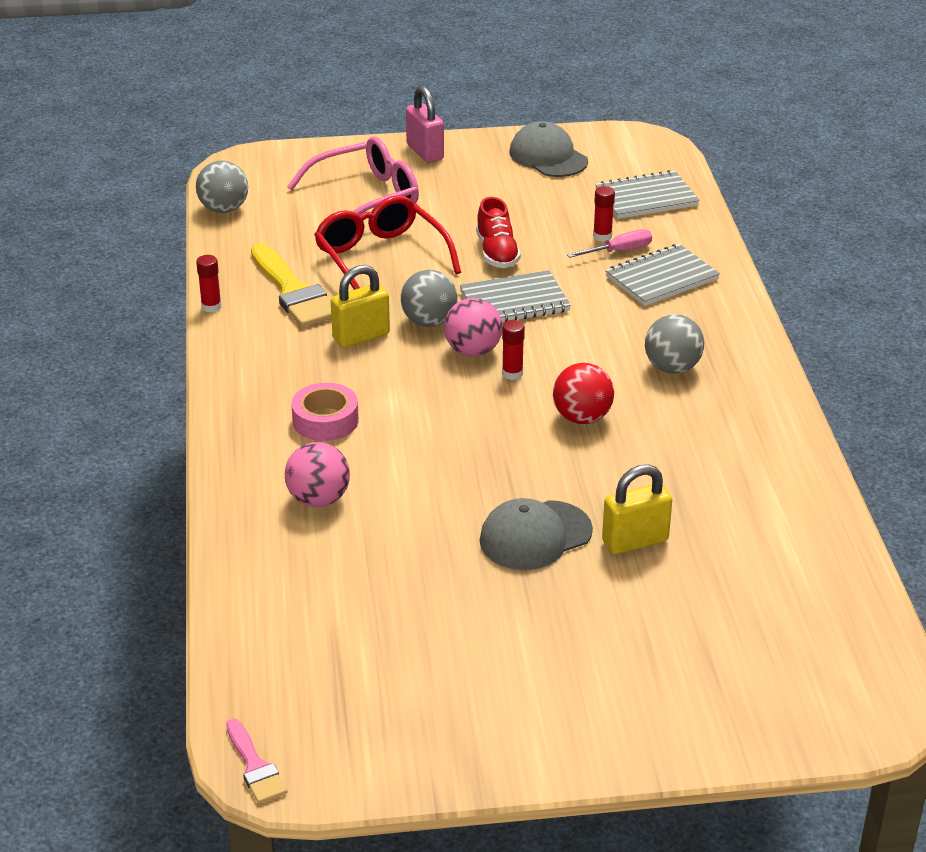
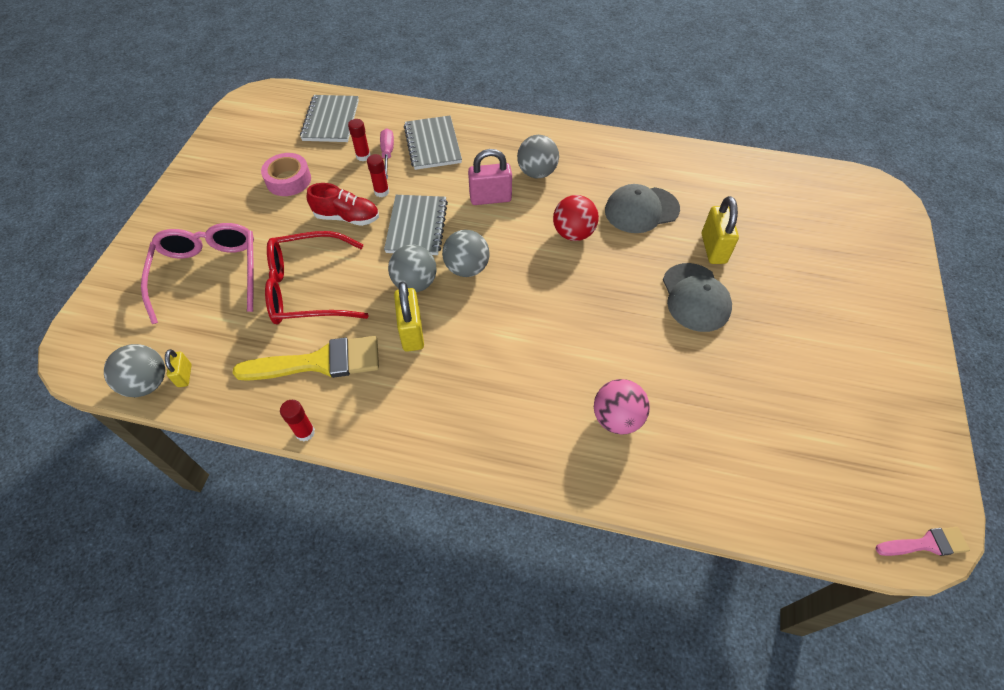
camera: 70 degrees left, 20 degrees up
(241, 224) = (184, 375): none -> yellow padlock
(325, 420) = (515, 387): pink tape -> pink tape (288, 180)
(425, 152) = (170, 217): pink padlock -> pink padlock (490, 198)
(473, 351) = (467, 268): pink ball -> grey ball
(512, 373) = (506, 254): red glue stick -> red glue stick (381, 192)
(548, 157) = (237, 151): grey cap -> grey cap (641, 210)

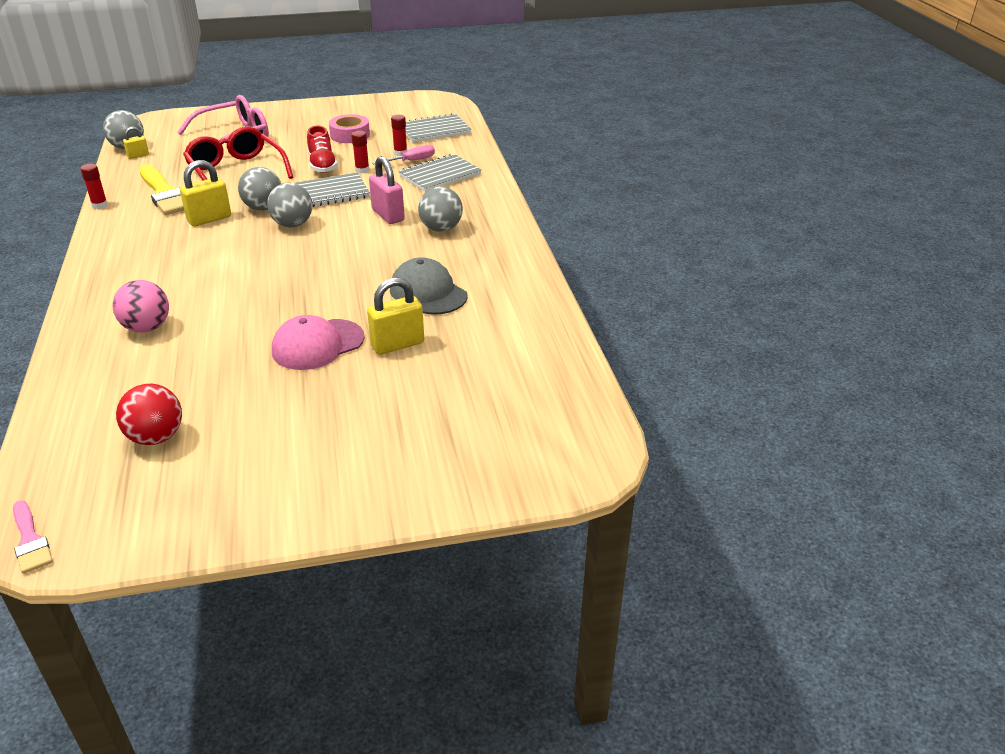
camera: 65 degrees right, 20 degrees down
(573, 233) = (368, 263): red ball -> red ball (156, 437)
(695, 297) = (318, 345): grey cap -> pink cap

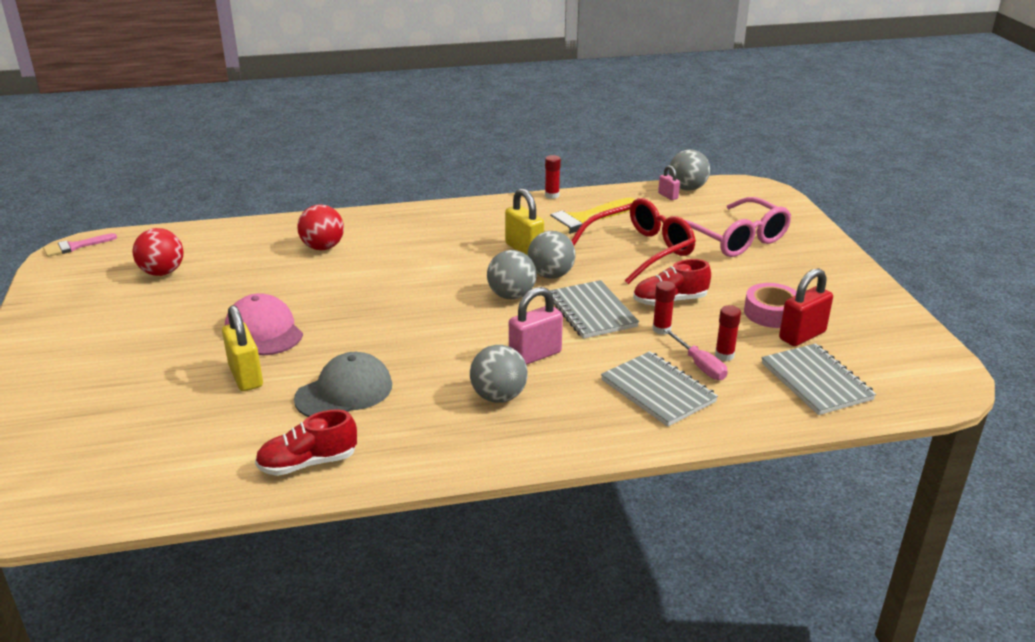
camera: 90 degrees right, 5 degrees down
(138, 156) = (668, 196): yellow padlock -> pink padlock
(147, 328) = (323, 247): pink ball -> red ball
(381, 129) = (802, 335): none -> red padlock
(521, 300) = (308, 463): none -> red shoe

